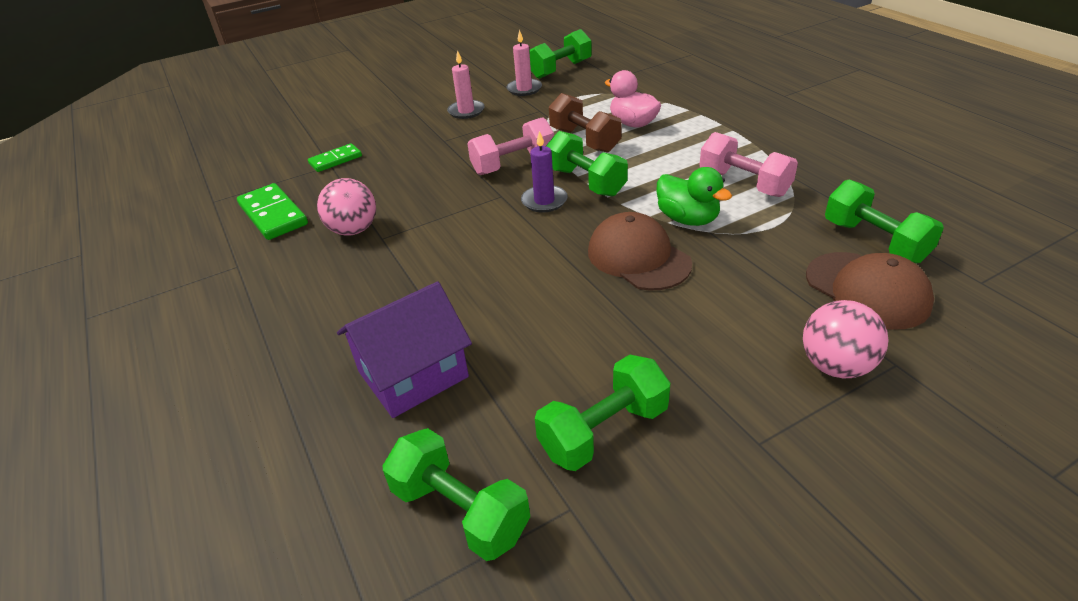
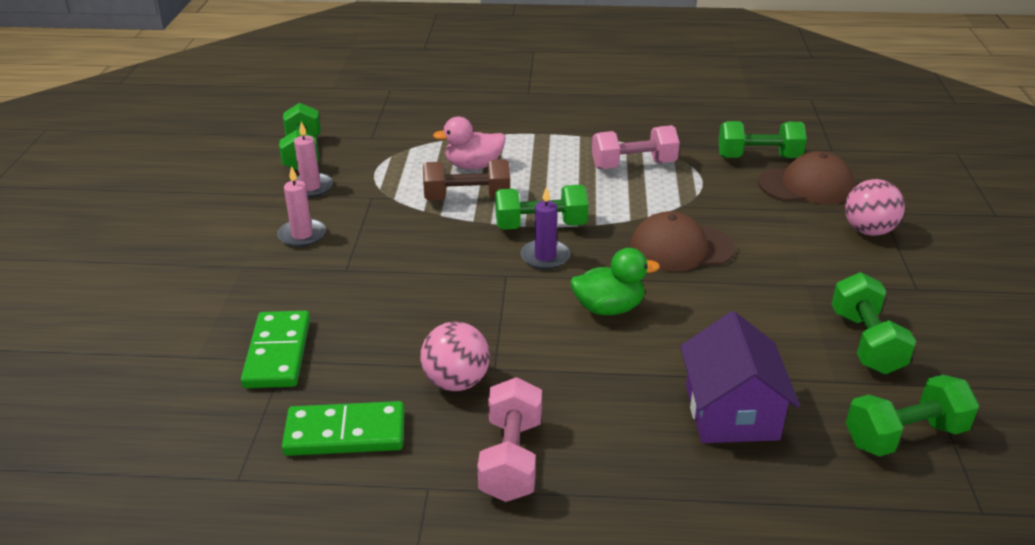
camera: 60 degrees left, 5 degrees down
(335, 160) = (277, 353): green domino -> green domino, size x1.58
(513, 164) = (457, 248): pink dumbbell -> pink dumbbell (511, 459)
(687, 219) = (654, 207): green duck -> green duck (609, 308)

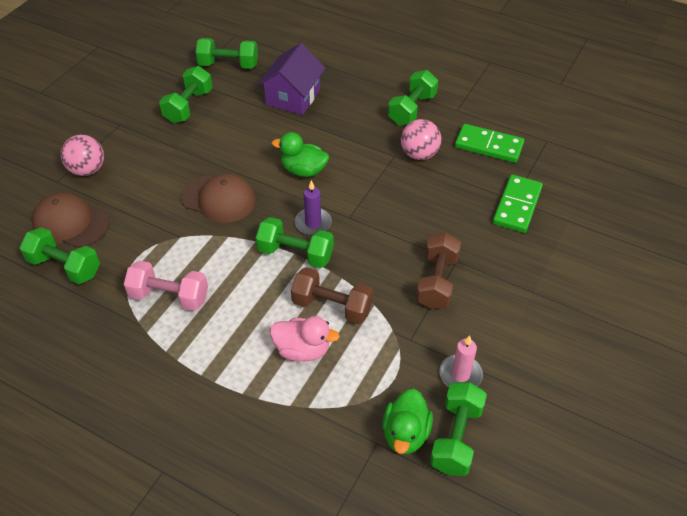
camera: 155 degrees left, 15 degrees up
(302, 235) = (481, 310): pink candle -> none
(349, 146) = (405, 434): none -> green duck
(362, 245) = (437, 282): none -> brown dumbbell
(511, 459) = (412, 109): pink dumbbell -> green dumbbell

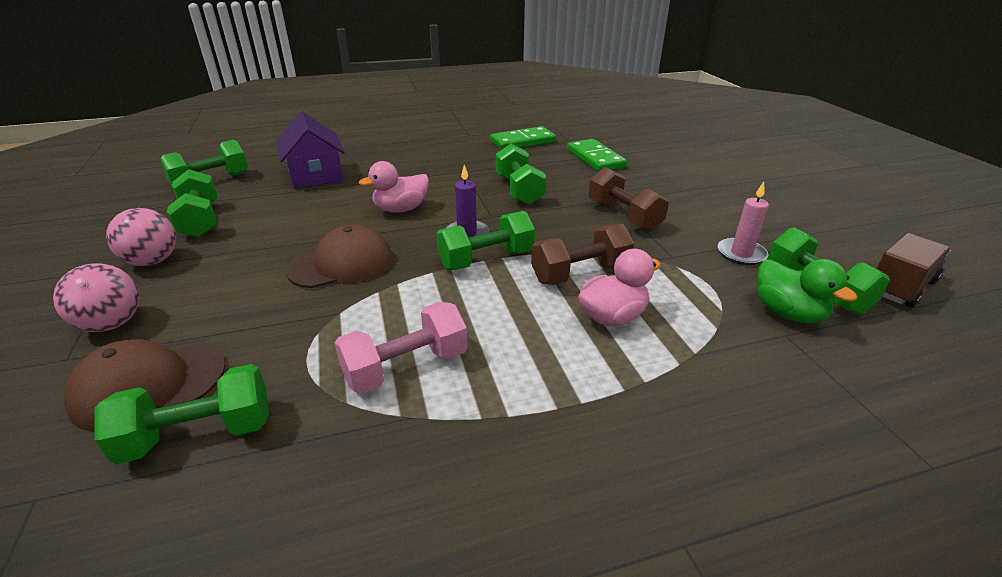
camera: 45 degrees left, 15 degrees down
(303, 170) = (401, 209): green duck -> pink duck
(412, 109) = (435, 146): green dumbbell -> green dumbbell (519, 190)
(419, 154) = (482, 163): pink ball -> pink ball (153, 261)
(520, 486) = (900, 287): none -> brown truck

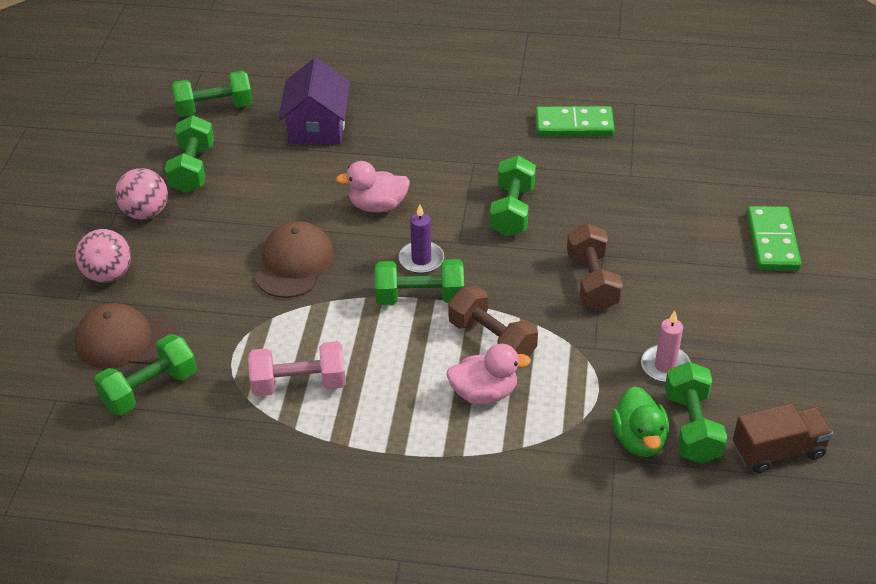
camera: 25 degrees right, 10 degrees up
(199, 434) = (150, 389): green dumbbell -> green dumbbell turned 45 degrees counterclockwise
(341, 264) = (294, 263): brown cap -> brown cap turned 75 degrees counterclockwise
(580, 273) = (492, 340): brown dumbbell -> brown dumbbell turned 45 degrees clockwise
(595, 158) = (637, 180): green domino -> green domino (772, 241)

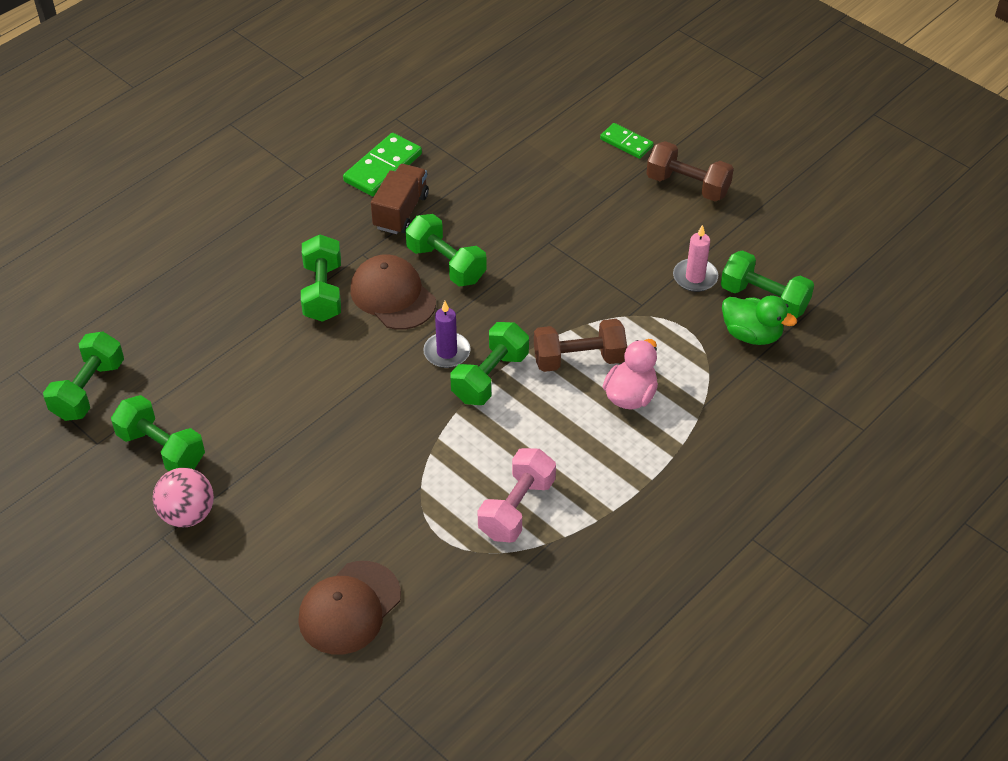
camera: 55 degrees left, 5 degrees up
(108, 275) = (247, 583): pink ball -> none
(150, 389) = (429, 618): green dumbbell -> green dumbbell (323, 292)
(294, 263) = (368, 438): brown cap -> brown cap (393, 296)
(317, 127) = (200, 329): purple house -> none
(377, 206) = (352, 344): pink duck -> none
(592, 282) = (572, 265): brown dumbbell -> brown dumbbell (687, 186)
(772, 241) = (626, 143): green domino -> green domino, size x0.63
(778, 451) = (822, 268): brown truck -> brown truck (401, 211)

